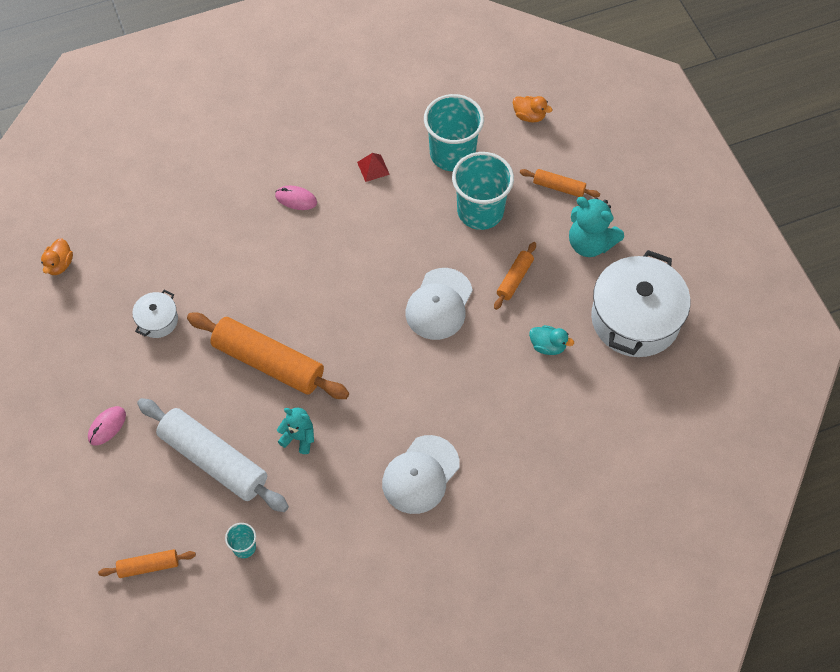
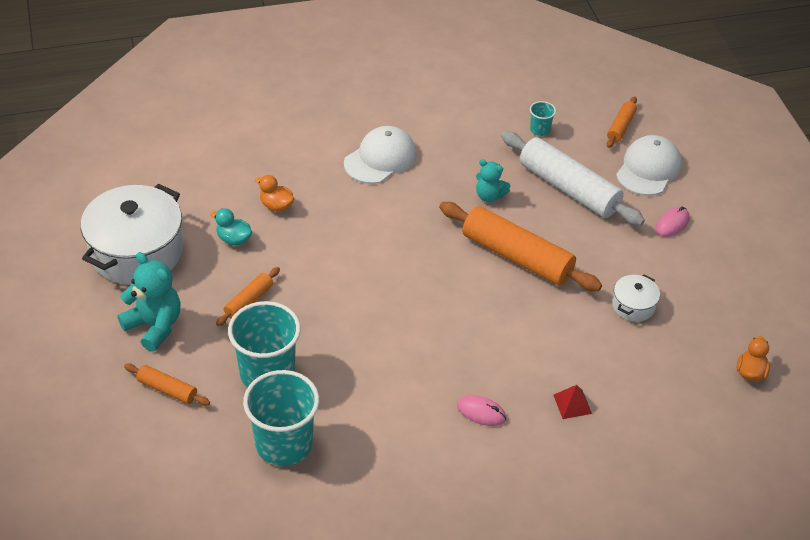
camera: 175 degrees left, 15 degrees down
(148, 566) = (621, 127): orange rolling pin -> orange rolling pin turned 60 degrees counterclockwise
(373, 168) = (384, 438): red pyramid -> red pyramid (572, 404)
(439, 304) = (335, 287): white cap -> white cap (648, 169)
(529, 116) = (173, 481): orange duck -> orange duck (276, 206)

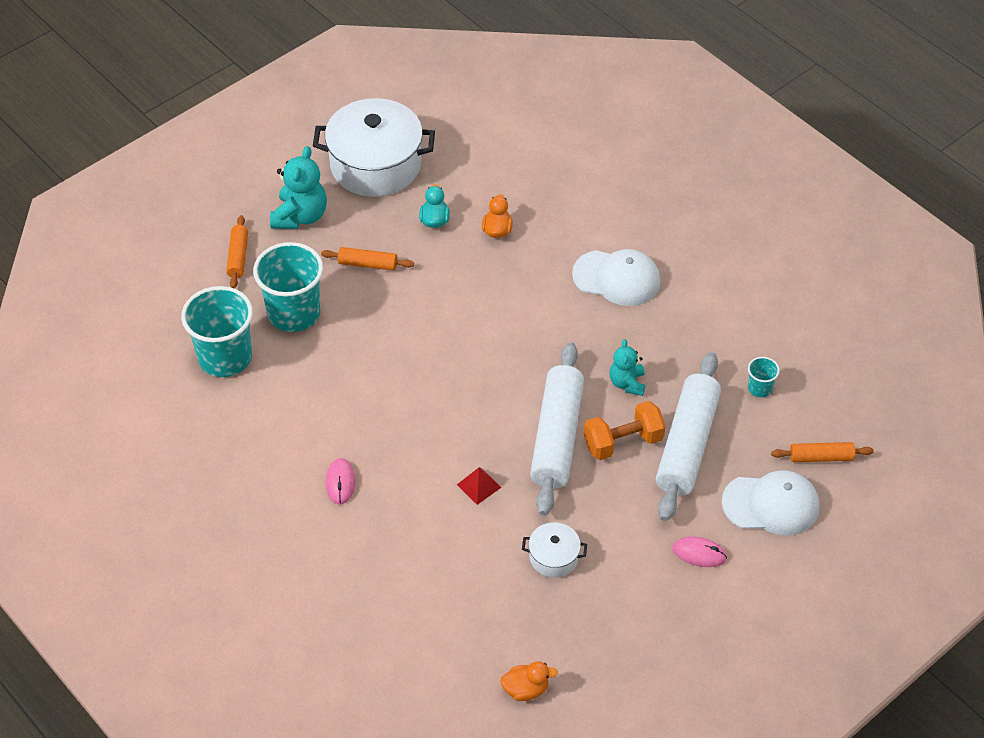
camera: 65 degrees right, 5 degrees up
(516, 257) = (556, 437): orange rolling pin -> white rolling pin
(545, 222) = (623, 442): none -> orange dumbbell
(572, 404) = (392, 549): red pyramid -> red pyramid (479, 486)

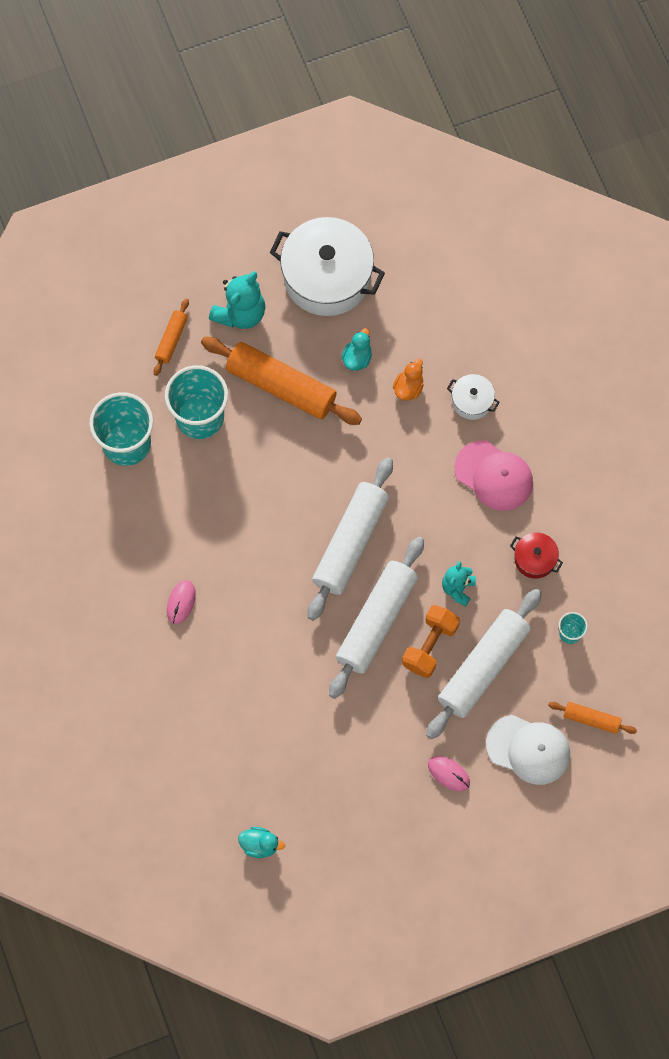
camera: 20 degrees right, 20 degrees up
(368, 264) = (281, 386): orange rolling pin -> orange rolling pin, size x2.06
(479, 486) = (293, 645): red pyramid -> none
(498, 376) = (350, 543): none -> white rolling pin
(526, 689) = (260, 845): orange duck -> turquoise duck
(554, 557) = (328, 735): white pot -> white pot (472, 401)
(616, 278) = (494, 476): white cap -> pink cap
(623, 442) = (430, 646): orange dumbbell -> orange dumbbell turned 60 degrees counterclockwise
(692, 335) = (535, 559): none -> red pot

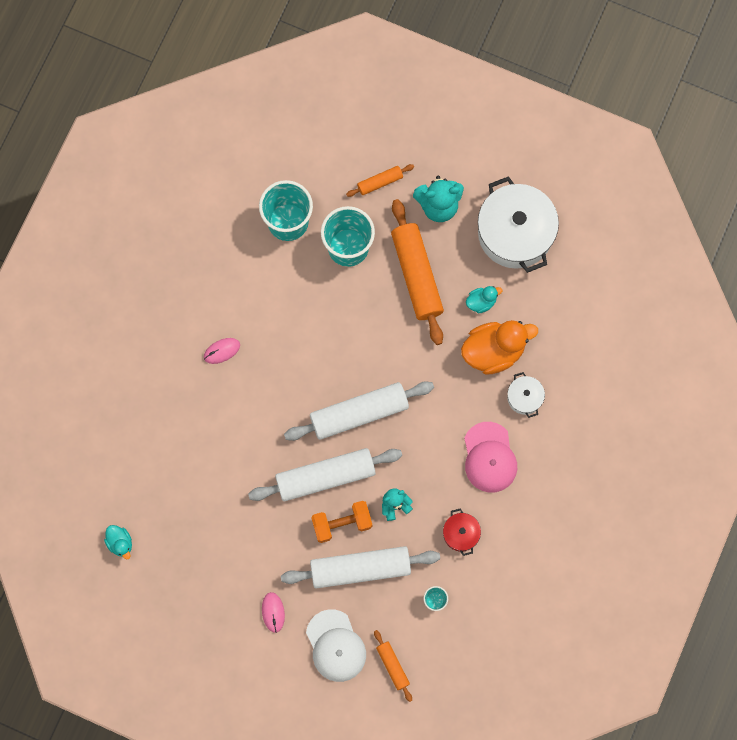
camera: 45 degrees right, 5 degrees up
(408, 388) = (493, 351): orange duck -> orange duck, size x2.03

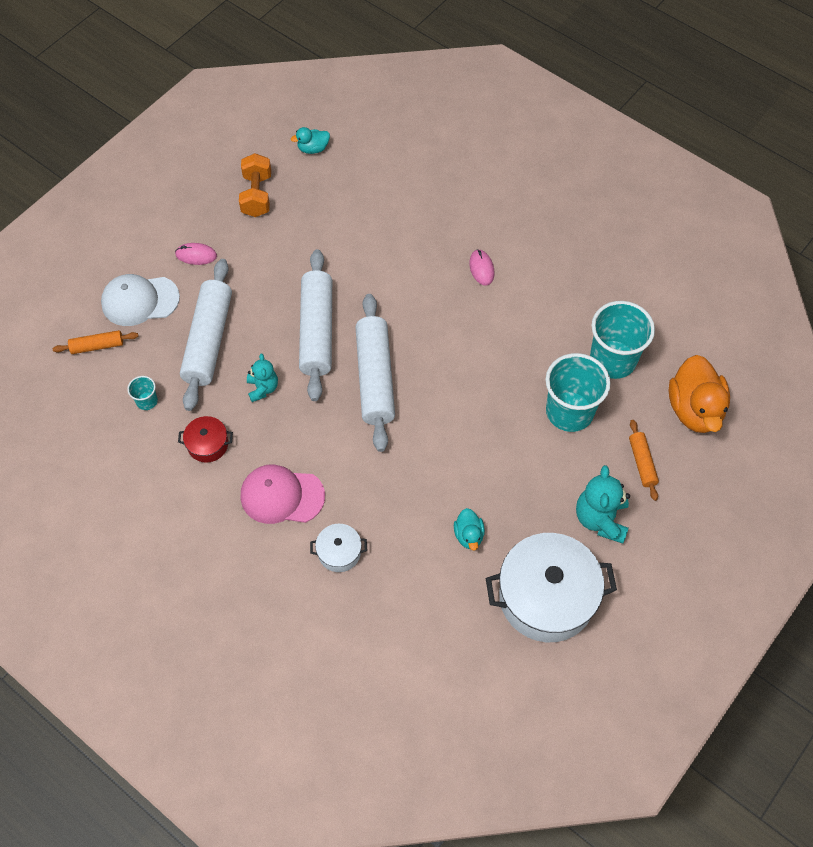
camera: 105 degrees right, 15 degrees down
(342, 524) = (262, 334): orange dumbbell -> orange dumbbell (257, 195)
(417, 275) = (519, 474): orange rolling pin -> none
(493, 351) = (405, 533): orange duck -> orange duck (694, 409)

